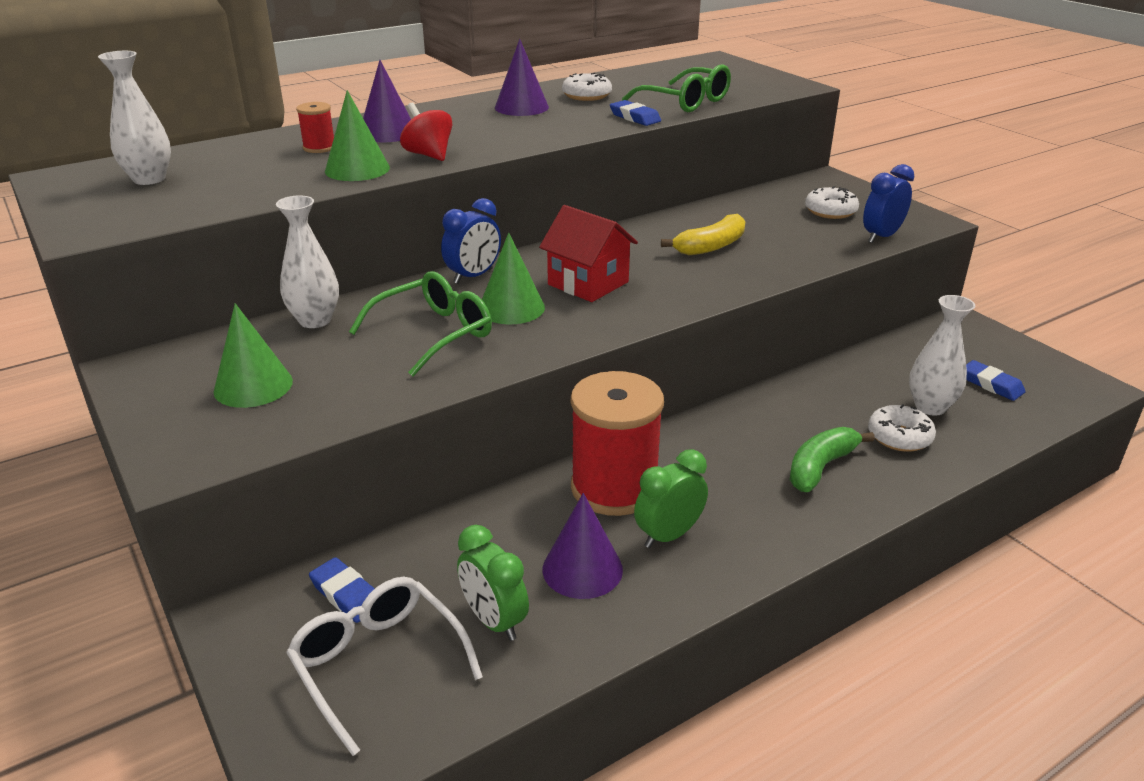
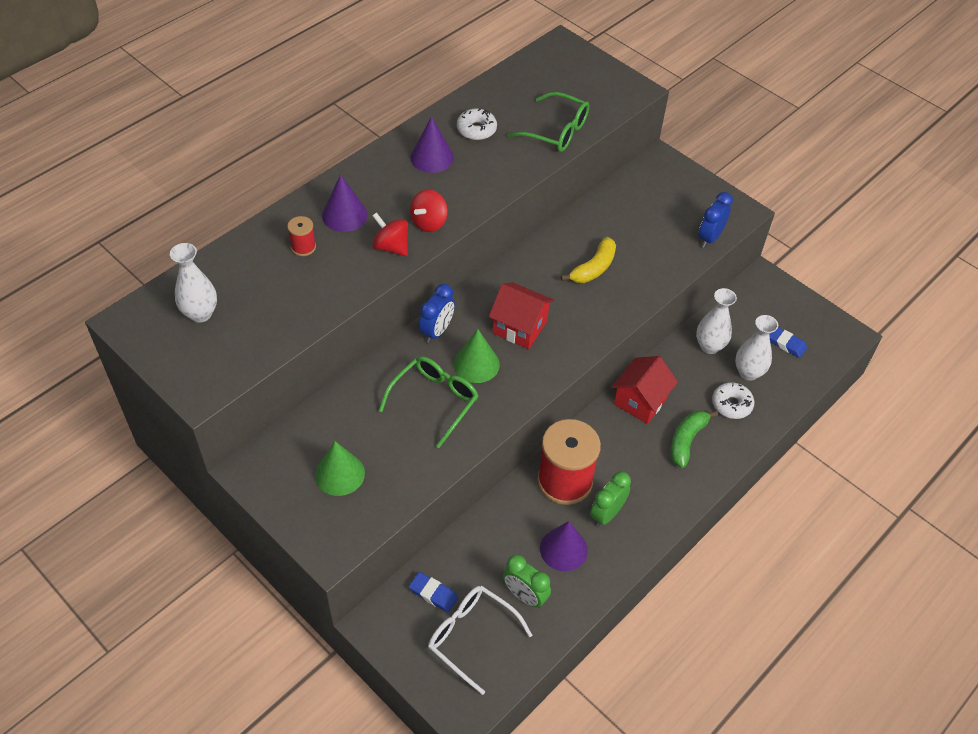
camera: 15 degrees left, 20 degrees up
(315, 320) = (347, 400): white vase -> white vase (709, 346)
(357, 169) = (348, 276): green cone -> none
(489, 144) = (429, 223): none -> red spinning top
(635, 117) = (524, 164): blue eraser -> none
(757, 417) = (640, 401): none -> red house
(830, 211) = (670, 208): white donut -> none

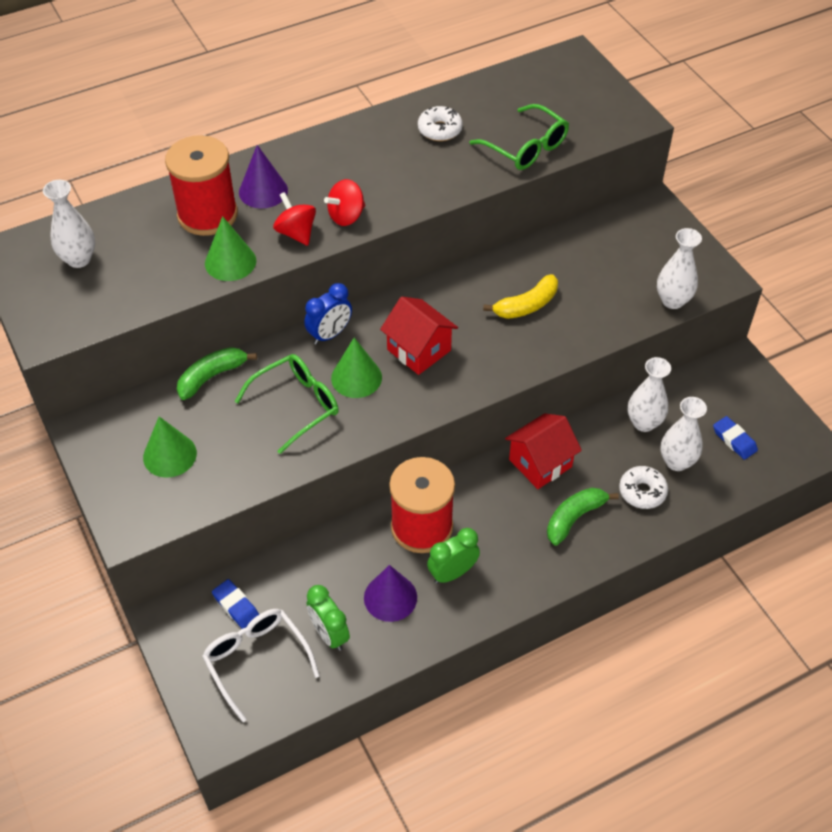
camera: 20 degrees right, 0 degrees up
(303, 247) = (207, 215): red spool -> red spool, size x2.26
(343, 285) = (230, 262): none -> green cone
(347, 393) = (212, 376): none -> green banana
(432, 157) = (379, 149): purple cone -> none
(709, 238) = (672, 300): blue clock -> white vase

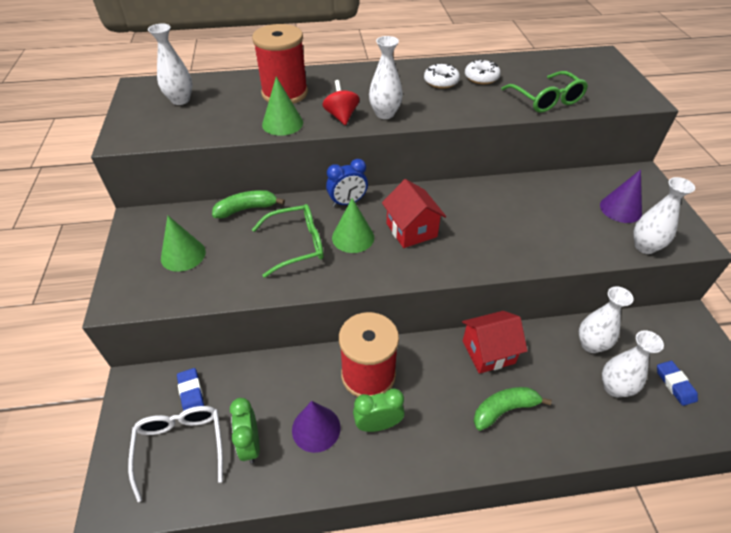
camera: 20 degrees right, 5 degrees down
(263, 191) = (332, 88): purple cone -> purple cone (620, 209)
(346, 216) = (385, 114): red spinning top -> white vase
(526, 305) = (512, 220): yellow banana -> none
(642, 492) = (575, 405): white donut -> white donut (441, 82)

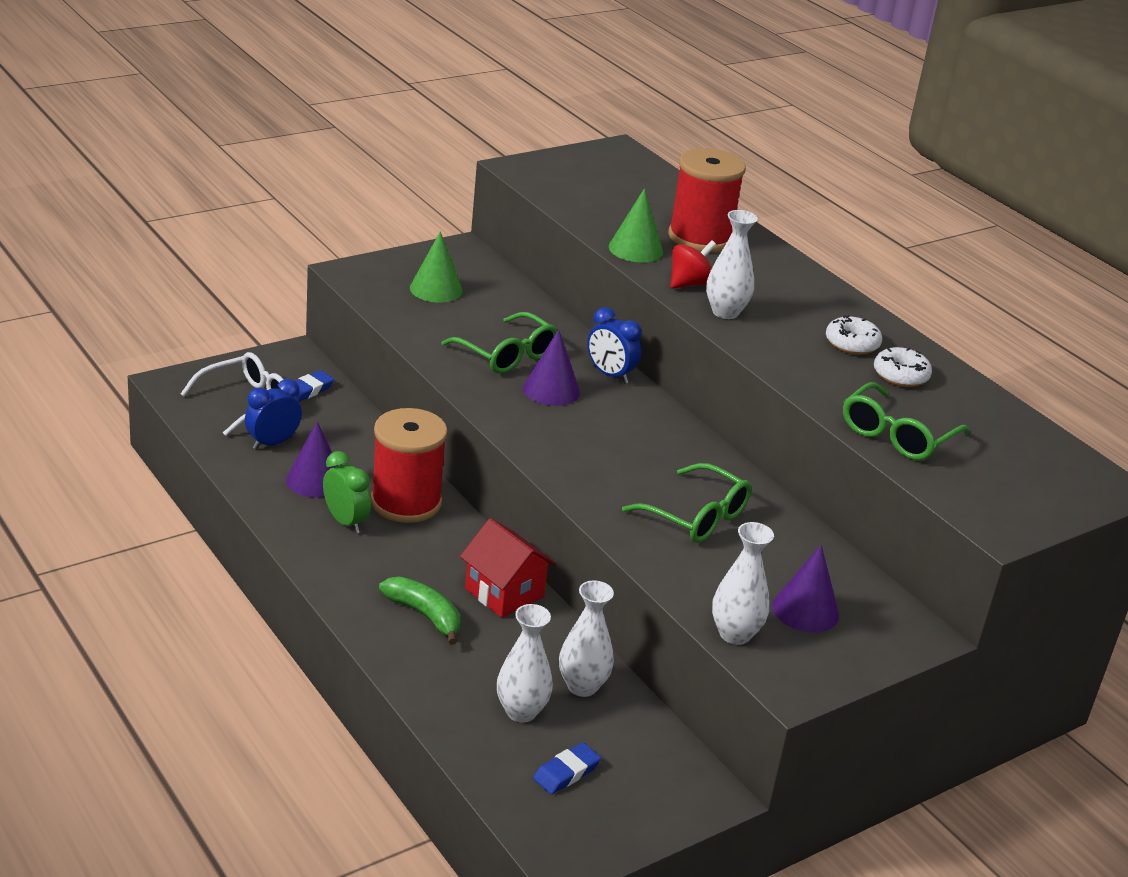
camera: 60 degrees right, 15 degrees down
(180, 100) = (618, 179): white vase -> none
(247, 209) = (537, 309): green banana -> none
(250, 444) = (273, 443): green clock -> blue clock
(353, 237) = (551, 390): green cone -> purple cone
(411, 230) = (600, 430): red house -> none
(520, 220) = (697, 517): none -> green glasses

